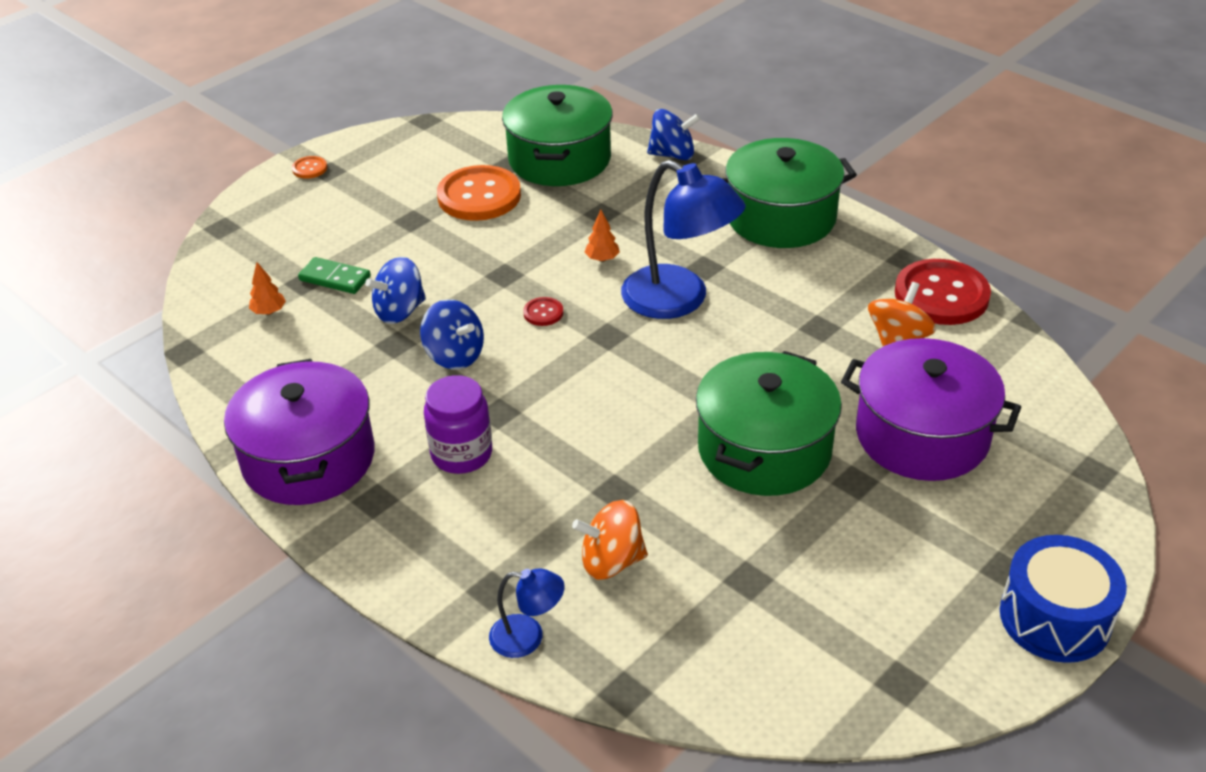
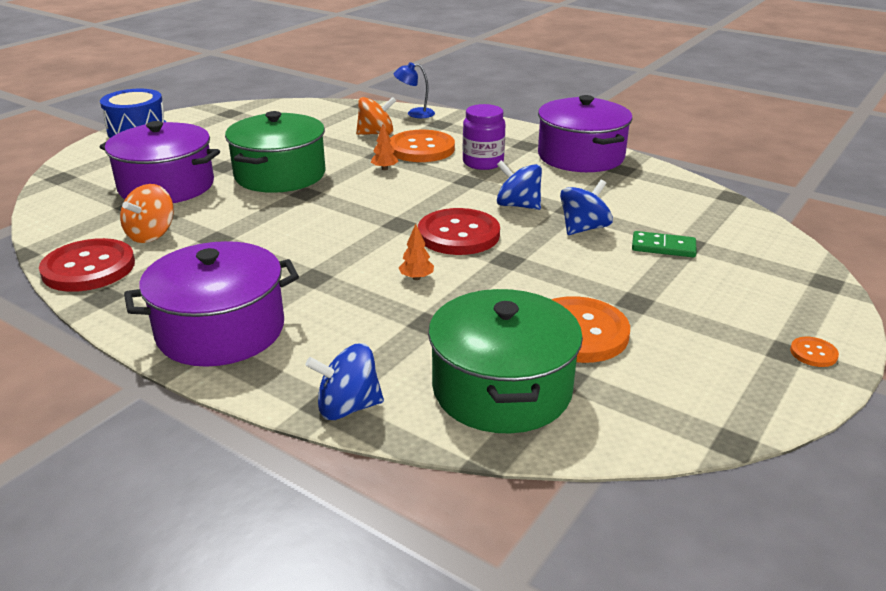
camera: 170 degrees right, 10 degrees down
(269, 311) = (694, 222): orange tree -> orange tree (384, 169)
(543, 313) = (458, 234): red button -> red button, size x2.33
(544, 503) = (421, 149): none -> orange button
(679, 300) = (338, 250): blue lamp -> none
(781, 217) = (221, 330): green pot -> purple pot

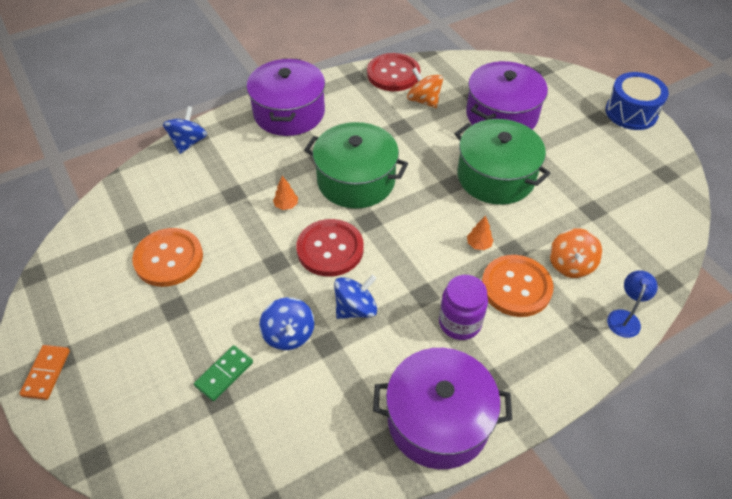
camera: 115 degrees right, 20 degrees up
(502, 389) = (152, 202): green pot -> green pot (356, 180)
(813, 353) = (46, 373): orange button -> orange domino

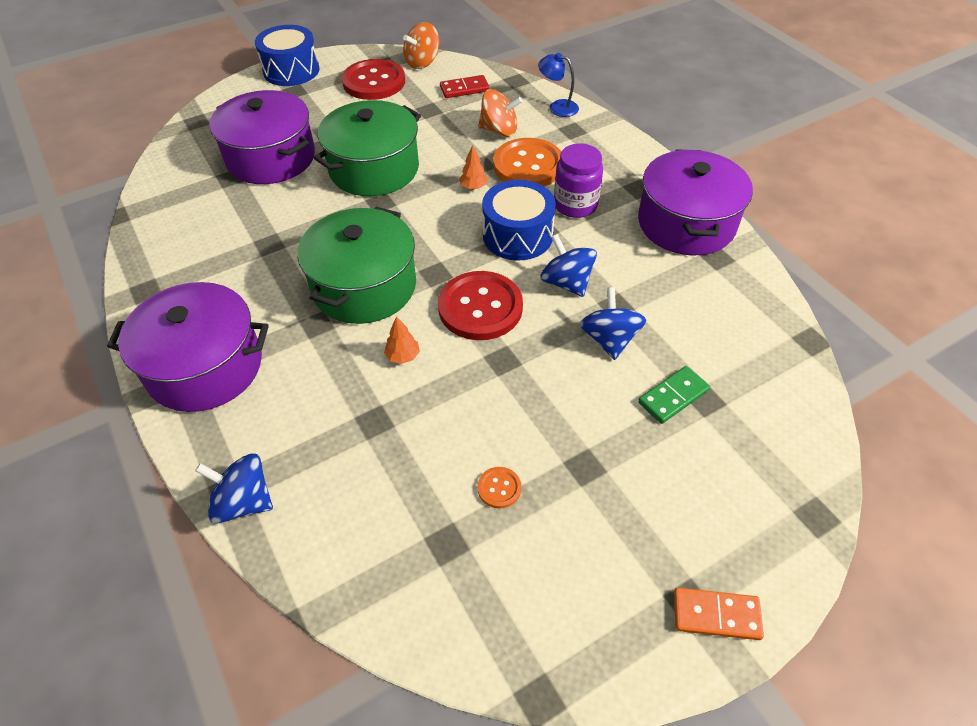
camera: 90 degrees left, 0 degrees up
(168, 258) = (499, 488): orange button -> orange button, size x0.43
(224, 374) = (673, 396): green domino -> green domino turned 75 degrees counterclockwise
(289, 334) = (609, 339): blue spinning top -> blue spinning top turned 75 degrees counterclockwise
(393, 74) = (153, 250): red button -> red button (374, 82)
(414, 275) = (517, 235): none -> blue drum
(423, 100) = (222, 221): orange spinning top -> orange spinning top (422, 62)
(637, 237) = (464, 89): none -> red domino

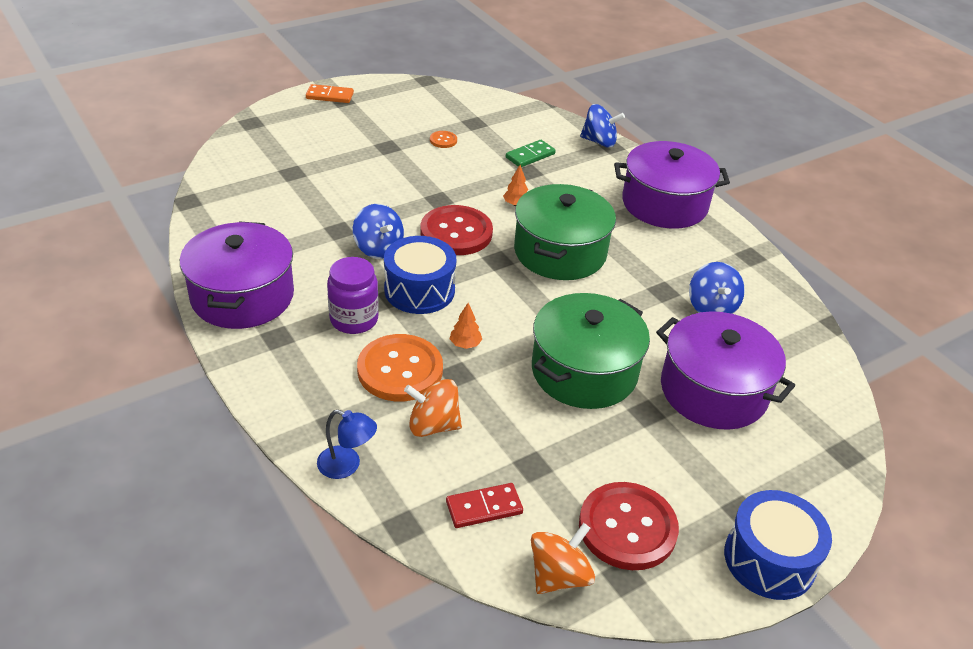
camera: 175 degrees right, 10 degrees down
(609, 339) = (352, 208): blue spinning top -> blue spinning top (711, 307)
(673, 396) = (315, 175): green domino -> green domino (530, 156)

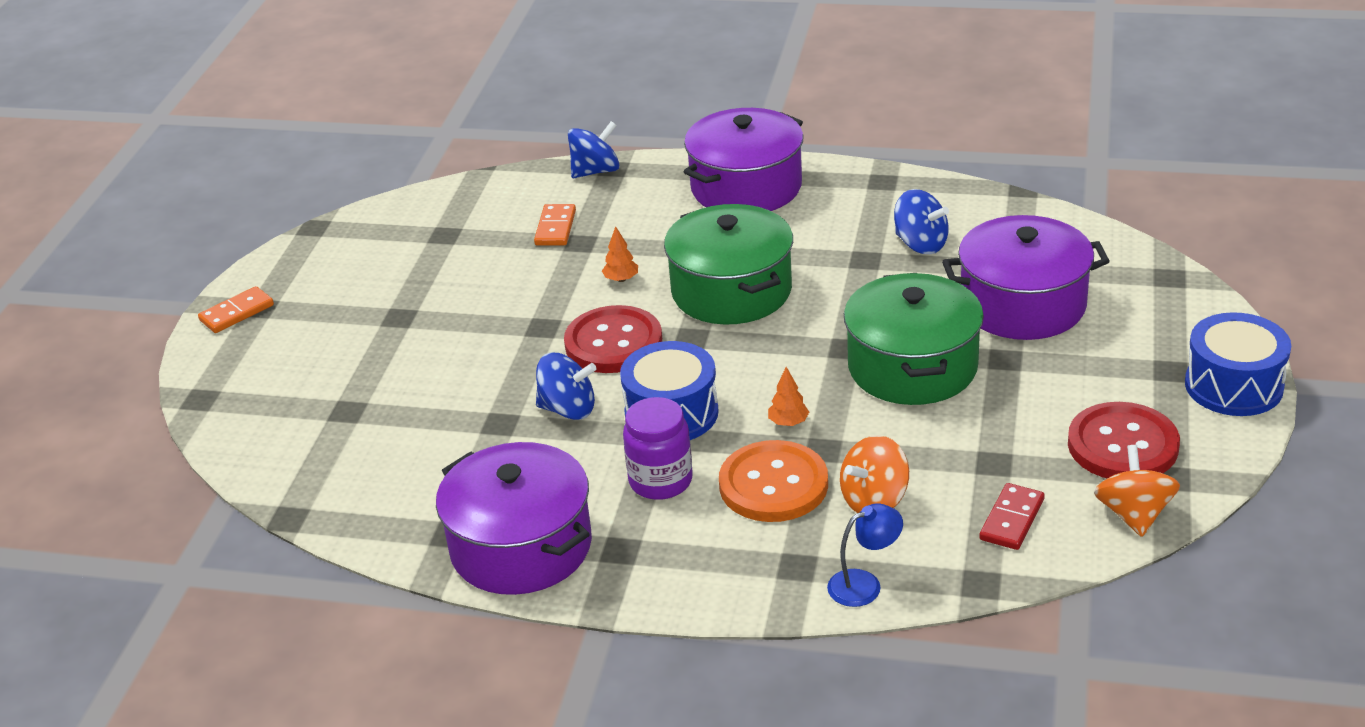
camera: 40 degrees left, 5 degrees down
(443, 140) = (445, 272): orange button -> none
(530, 156) = (555, 228): green domino -> orange domino

